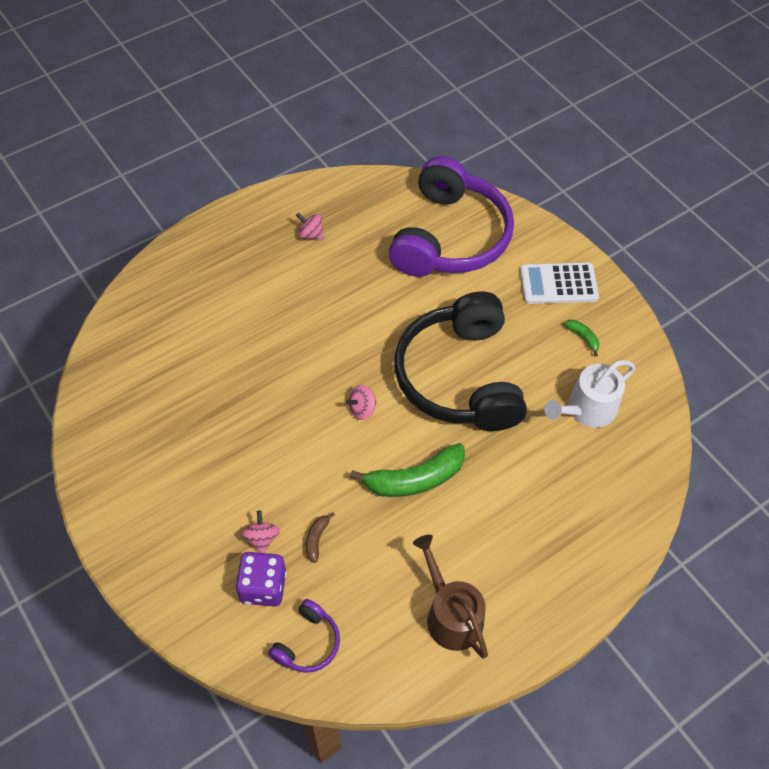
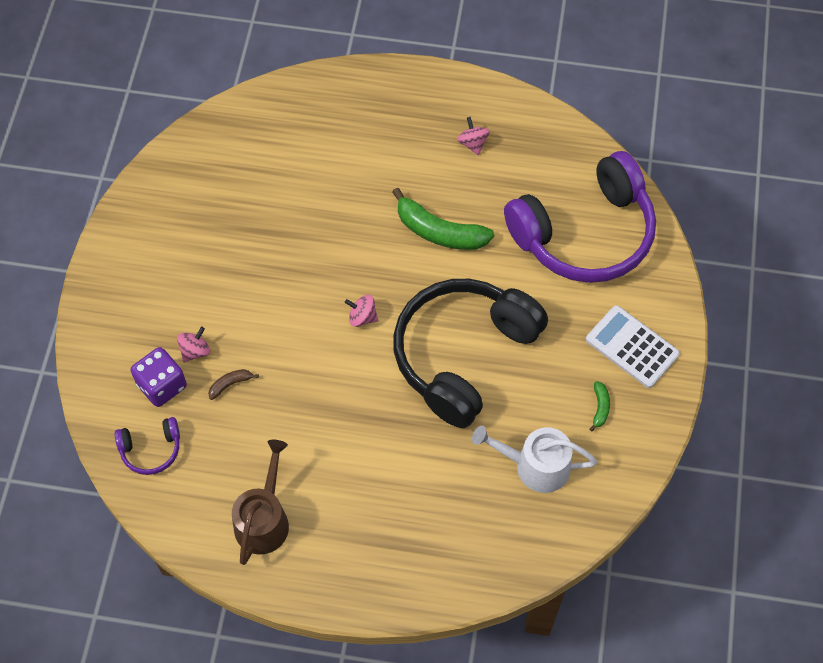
camera: 45 degrees right, 5 degrees up
(415, 479) = (344, 403): green banana -> green banana (440, 232)

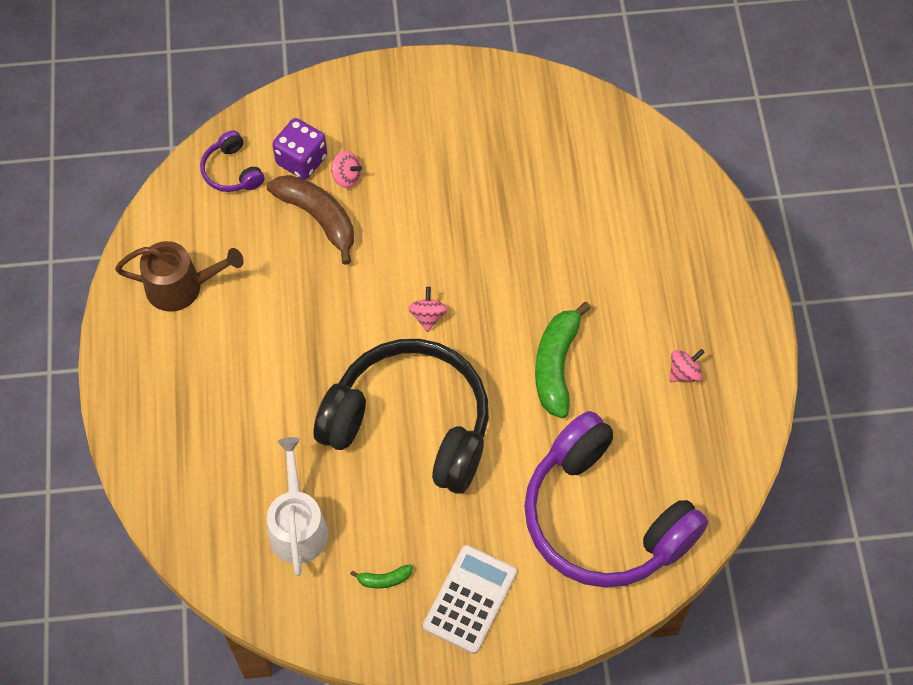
camera: 75 degrees right, 0 degrees up
(230, 384) = (318, 218): brown banana -> brown banana, size x2.21

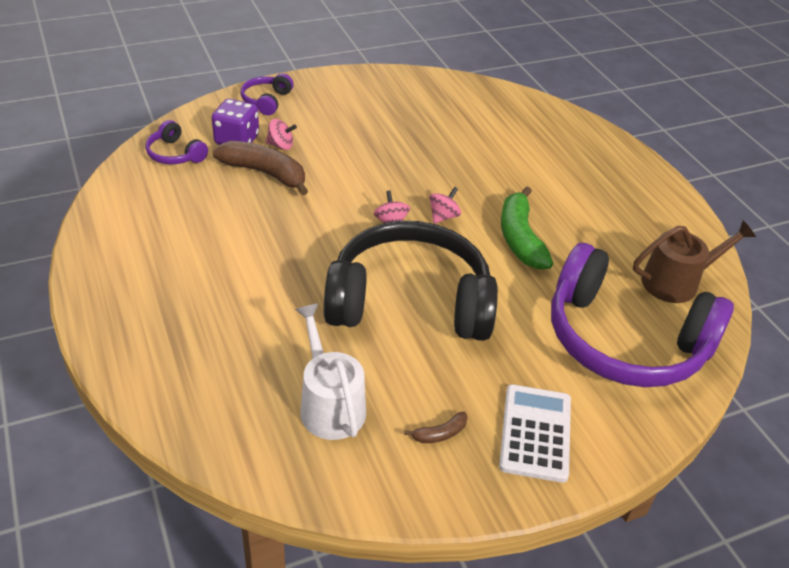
camera: 20 degrees left, 20 degrees down
(181, 287) = (147, 236): brown watering can -> brown watering can (676, 282)
(351, 99) = (266, 101): none -> purple headphones
(384, 579) = (440, 434): green banana -> brown banana
(684, 372) = (629, 226): pink spinning top -> pink spinning top (443, 216)

